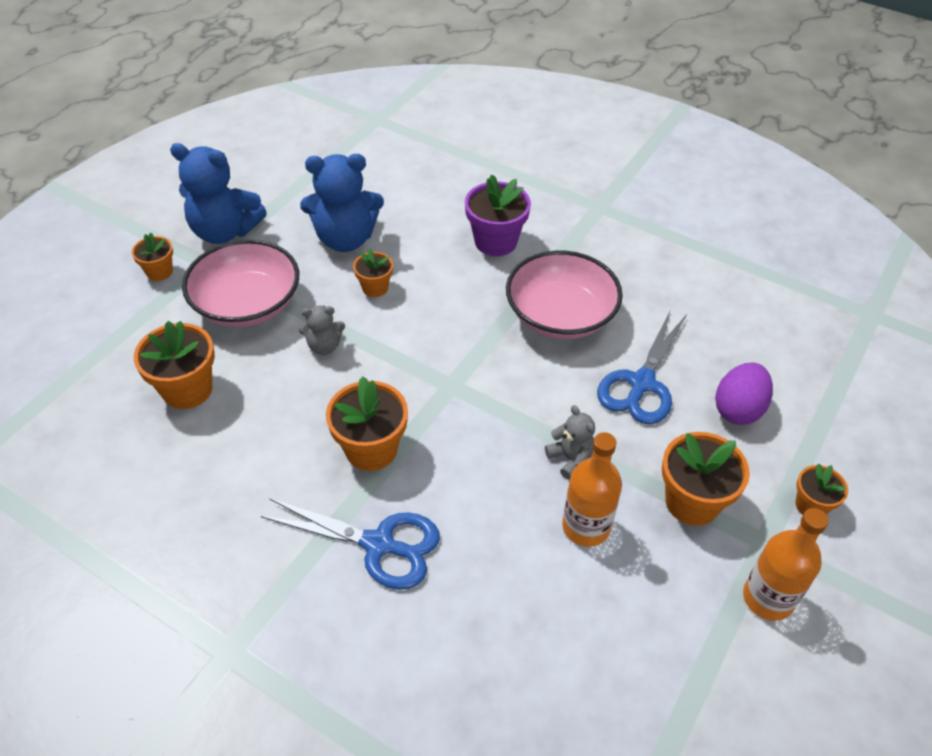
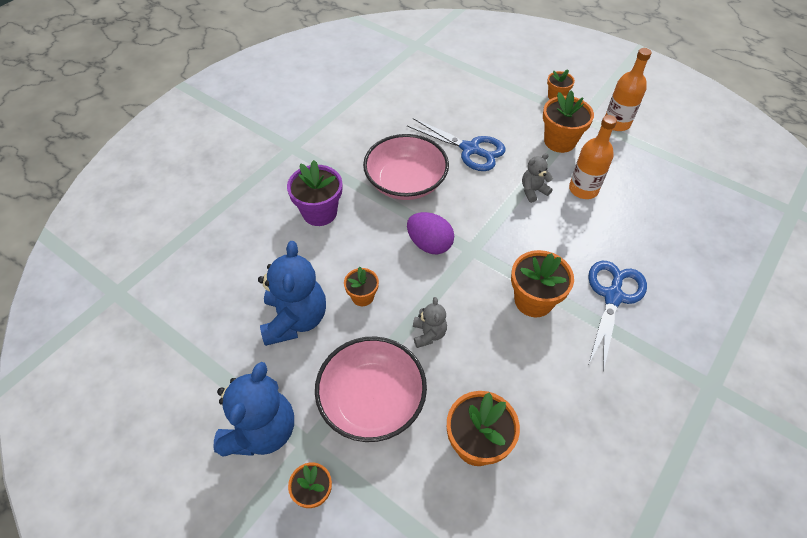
camera: 85 degrees left, 5 degrees up
(738, 409) = (490, 111): purple egg -> purple egg (429, 244)

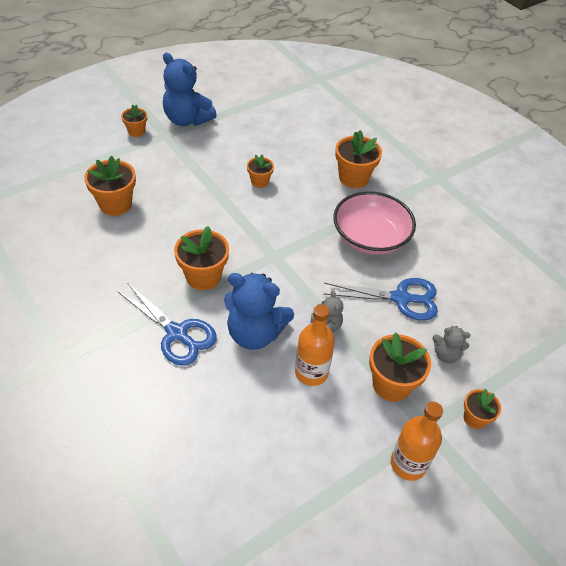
camera: 105 degrees right, 5 degrees down
(295, 319) = (258, 146): blue teddy bear -> blue teddy bear (255, 333)
(319, 212) = (353, 178): purple flower pot -> orange flower pot
(372, 399) = (177, 166): pink bowl -> none
(428, 334) = (209, 206): grey teddy bear -> grey teddy bear (446, 355)
(429, 244) = (292, 232): purple egg -> none
(470, 149) = (401, 298): blue scissors -> blue scissors turned 135 degrees counterclockwise

